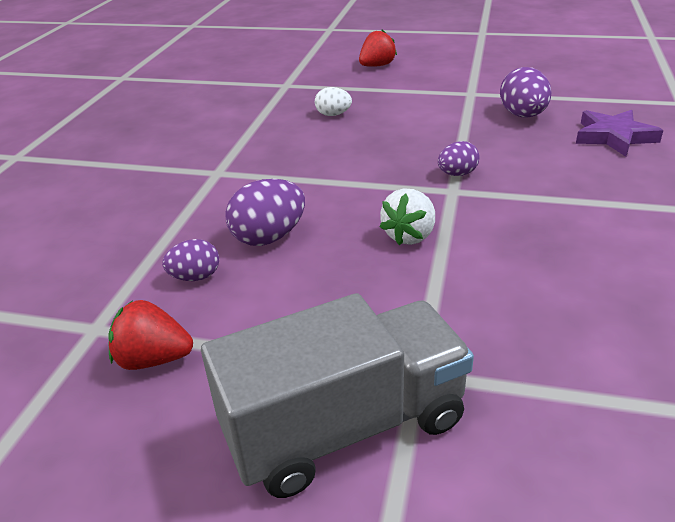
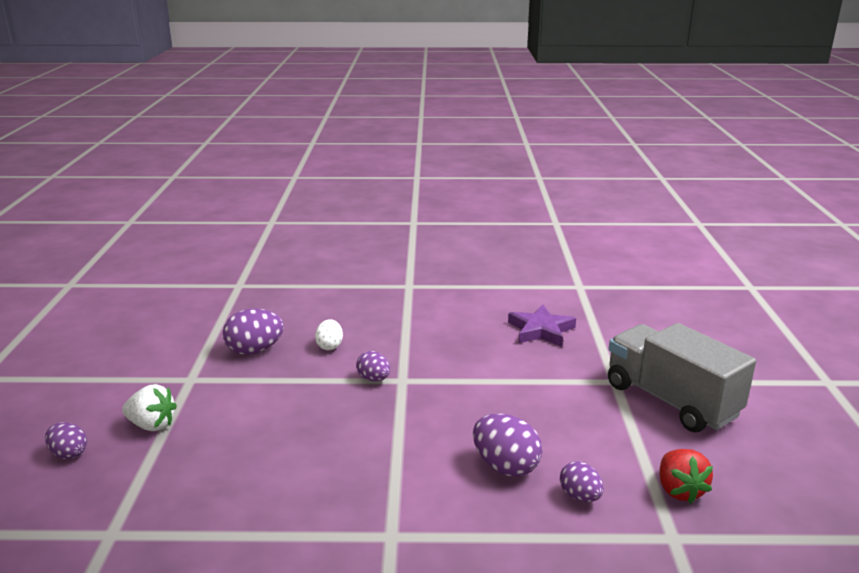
camera: 105 degrees left, 10 degrees down
(333, 115) = (233, 469): white egg -> white egg (330, 346)
(377, 66) = (69, 453): red strawberry -> purple egg
(409, 236) = (476, 395): white strawberry -> white strawberry (152, 425)
(614, 137) = (302, 313): purple star -> purple star (541, 330)

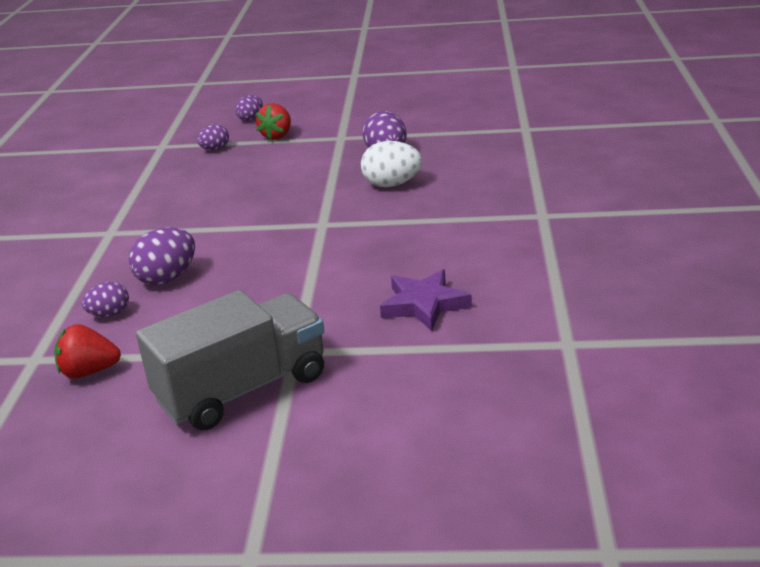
camera: 95 degrees right, 5 degrees up
(152, 425) = (277, 136): white strawberry -> red strawberry
(330, 346) = (392, 184): white egg -> white egg, size x1.62
(374, 379) = (326, 210): purple egg -> purple egg (215, 149)

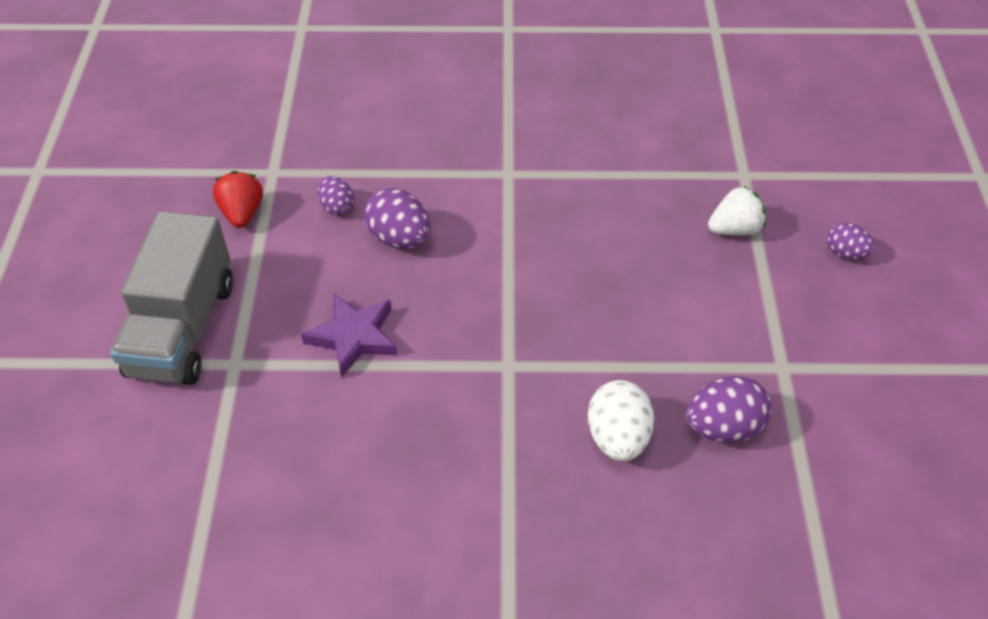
camera: 85 degrees right, 20 degrees up
(215, 149) = (734, 229): purple egg -> white strawberry
(242, 389) = (183, 328): grey truck -> grey truck turned 45 degrees clockwise
(277, 136) = (783, 291): red strawberry -> none
(424, 304) = (297, 479): purple star -> purple star (353, 337)

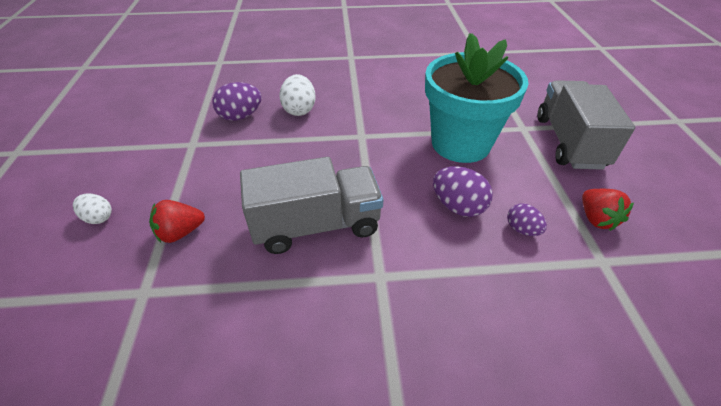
camera: 175 degrees right, 5 degrees down
(353, 337) = (460, 144): purple star -> turquoise flower pot
(575, 227) = (316, 225): none -> grey truck
(734, 229) = (180, 232): white strawberry -> red strawberry
(845, 253) = (98, 218): purple egg -> white egg

